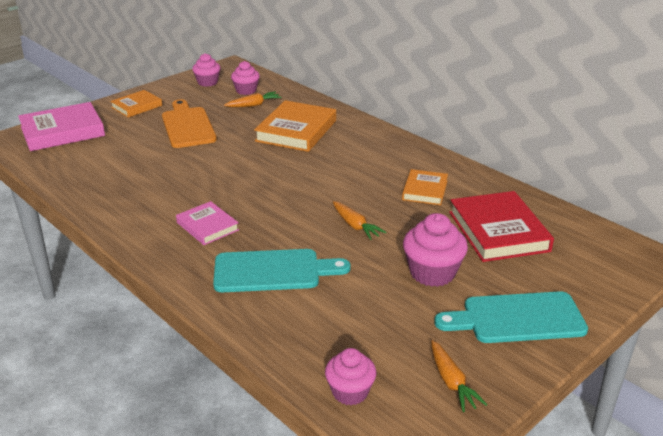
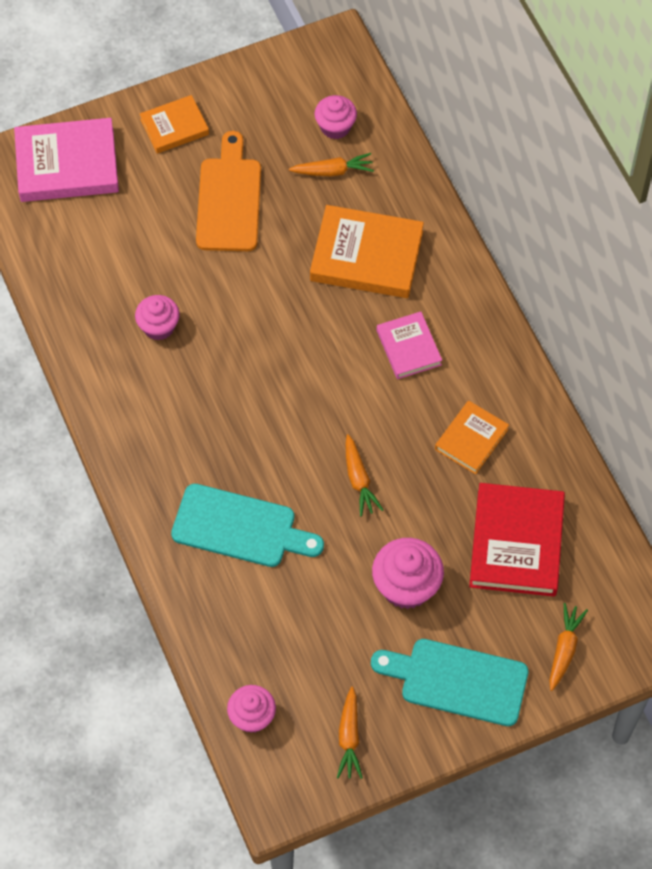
camera: 20 degrees right, 30 degrees up
(207, 82) = (288, 86): pink cupcake -> pink cupcake (159, 327)
(207, 226) = (194, 427): pink book -> pink book (409, 347)
(296, 131) = (366, 256): orange book -> orange book turned 60 degrees clockwise
(585, 278) = (564, 649): none -> orange carrot

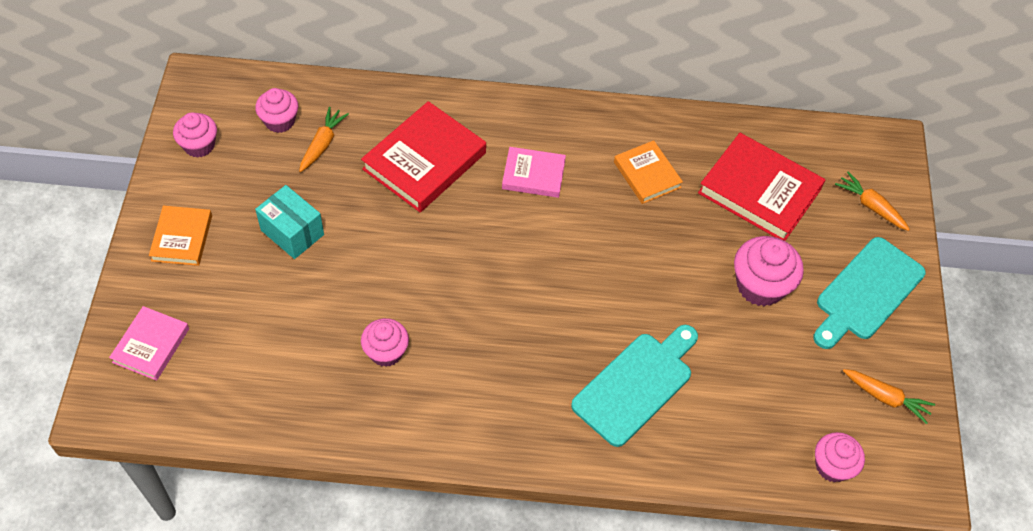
camera: 65 degrees left, 5 degrees down
(67, 164) = (151, 345): pink book -> pink book, size x0.58
(229, 199) = (292, 232): orange cutting board -> turquoise box
(271, 85) = (199, 145): none -> pink cupcake
(359, 480) = (639, 271): orange carrot -> none
(366, 256) = (424, 161): orange book -> red book

